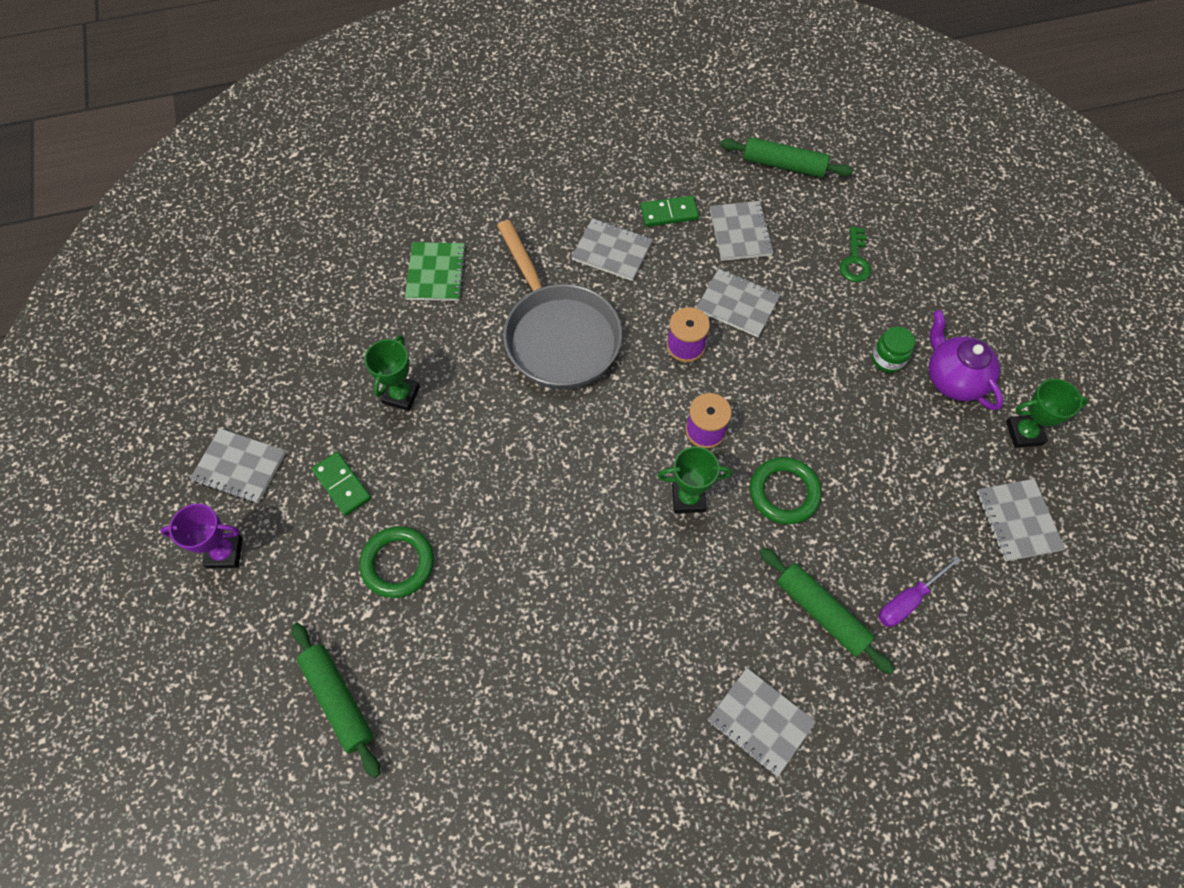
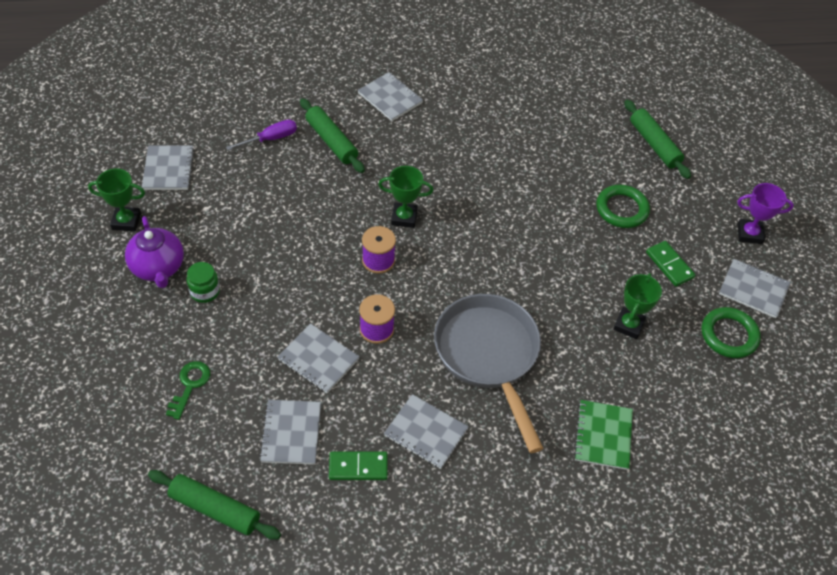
camera: 175 degrees left, 10 degrees down
(784, 493) = (331, 210): green ring -> green ring (729, 335)

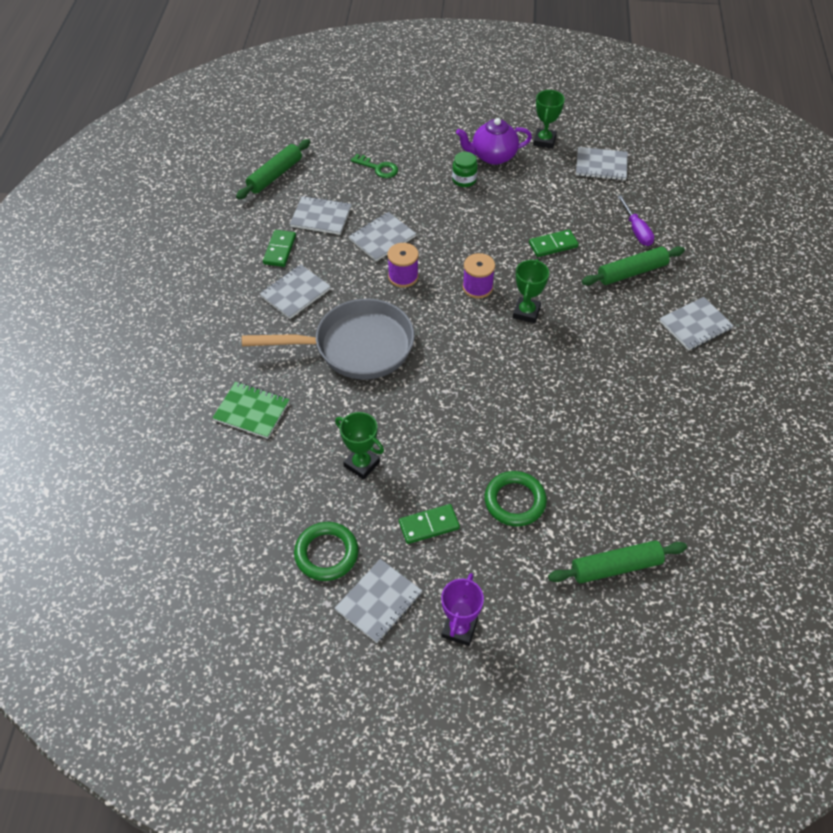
camera: 105 degrees right, 0 degrees up
(303, 203) = (553, 245): none -> green domino

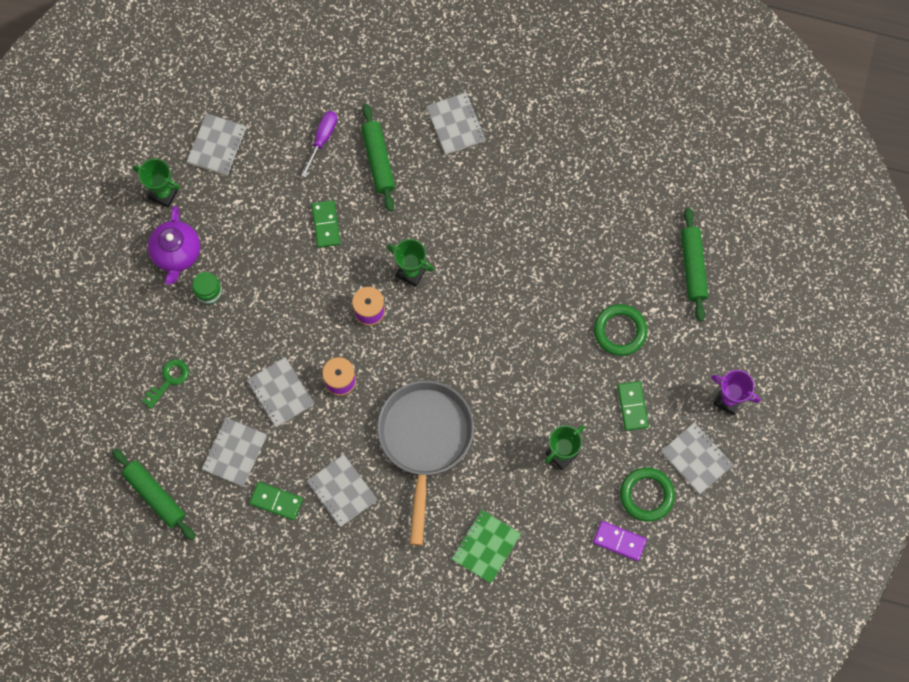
camera: 80 degrees left, 20 degrees up
(269, 533) = (619, 541): none -> purple domino
(636, 230) = (322, 139): purple screwdriver -> purple screwdriver turned 60 degrees counterclockwise

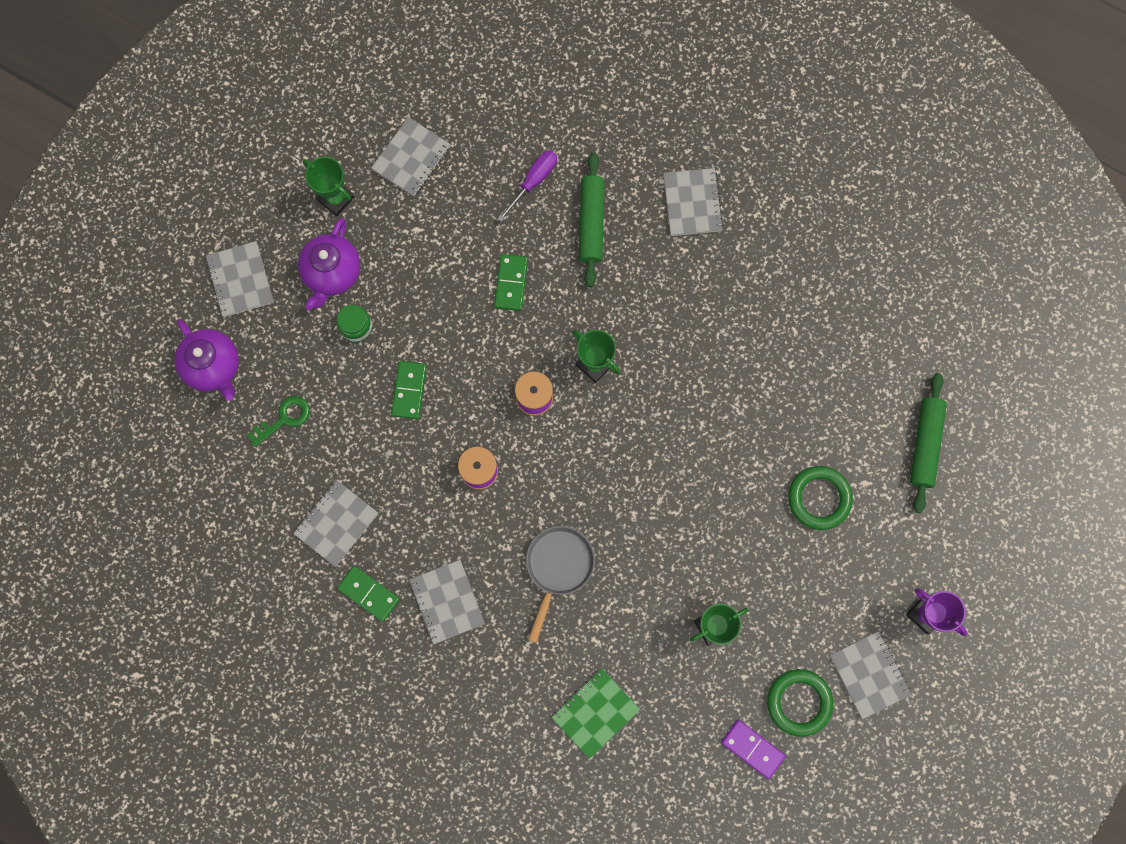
camera: 15 degrees right, 5 degrees up
(99, 353) = (213, 366): none -> purple teapot
(155, 496) = (233, 550): green rolling pin -> none
(280, 393) = (407, 467): grey notebook -> grey notebook (240, 280)
(424, 440) = (558, 567): grey pan -> grey pan, size x0.60
(632, 406) = (810, 592): green domino -> green domino (409, 390)

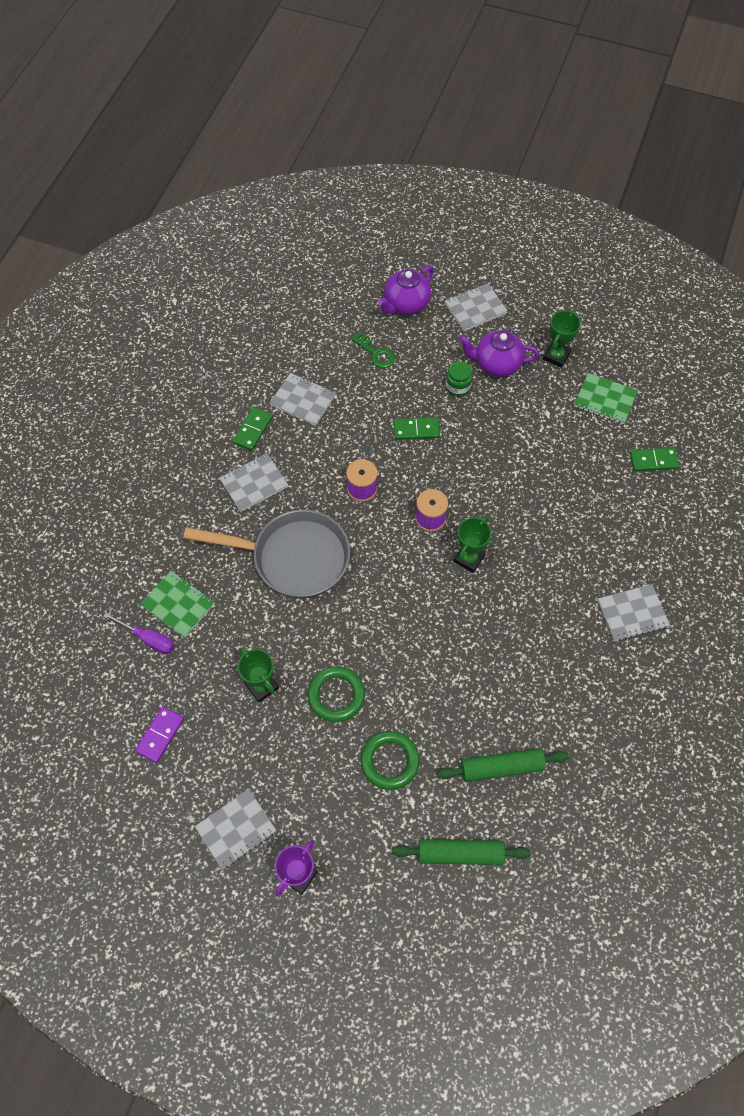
camera: 80 degrees right, 15 degrees down
(411, 158) = (605, 400): grey notebook -> green notebook
(511, 283) = (522, 486): green domino -> green domino (653, 461)
(533, 181) = (613, 488): purple screwdriver -> purple screwdriver (148, 639)
(558, 567) = (293, 558): grey pan -> grey pan, size x1.67
(591, 223) = (590, 537): green rolling pin -> green rolling pin (501, 767)
(799, 702) = (204, 769): green ring -> green ring (336, 695)

